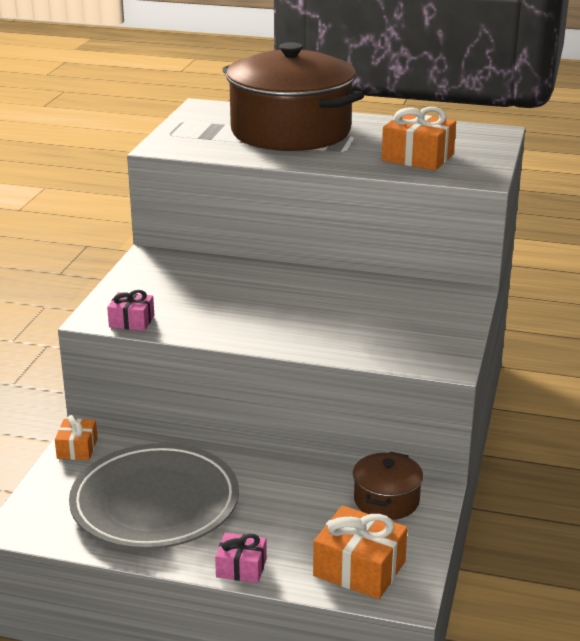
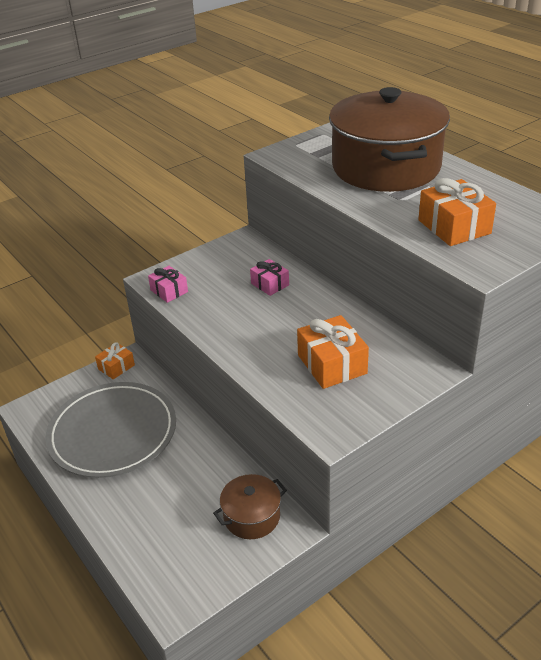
camera: 40 degrees right, 10 degrees up
(241, 567) = (104, 515): pink gift -> pink gift (270, 284)
(359, 568) = (171, 564): orange gift -> orange gift (332, 364)

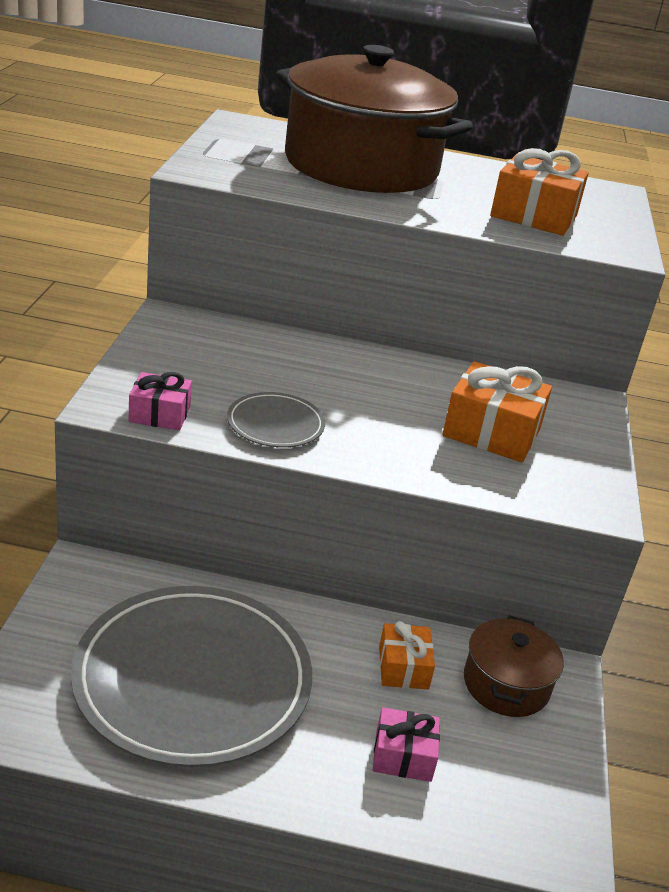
camera: 50 degrees left, 5 degrees down
(116, 367) = (74, 586): orange gift -> orange gift (403, 667)
(216, 316) = (275, 424): none -> grey plate
(270, 284) = (288, 364): pink gift -> pink gift (403, 756)

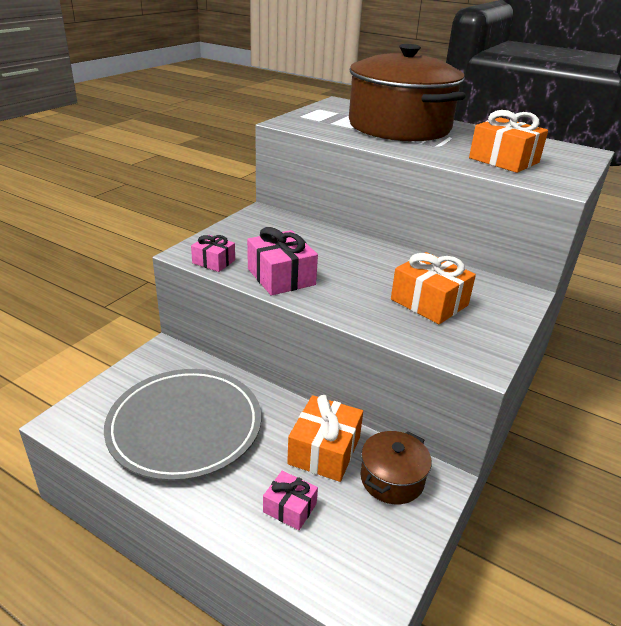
camera: 25 degrees right, 0 degrees up
(275, 424) = (281, 277): grey plate -> pink gift
(403, 667) = (324, 450): orange gift -> orange gift, size x1.68

